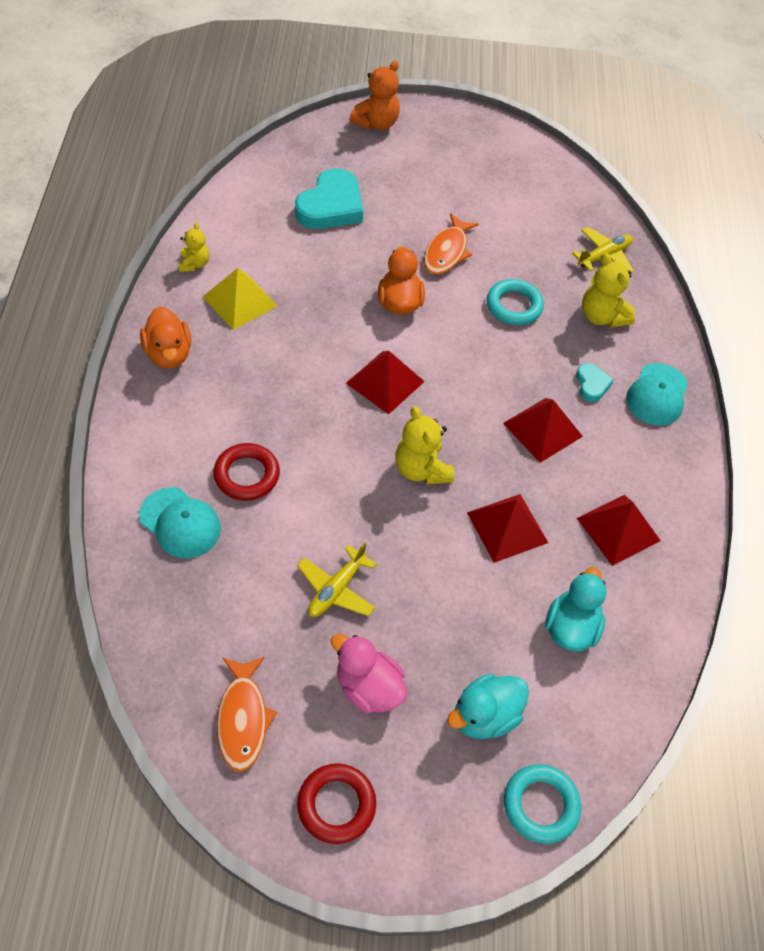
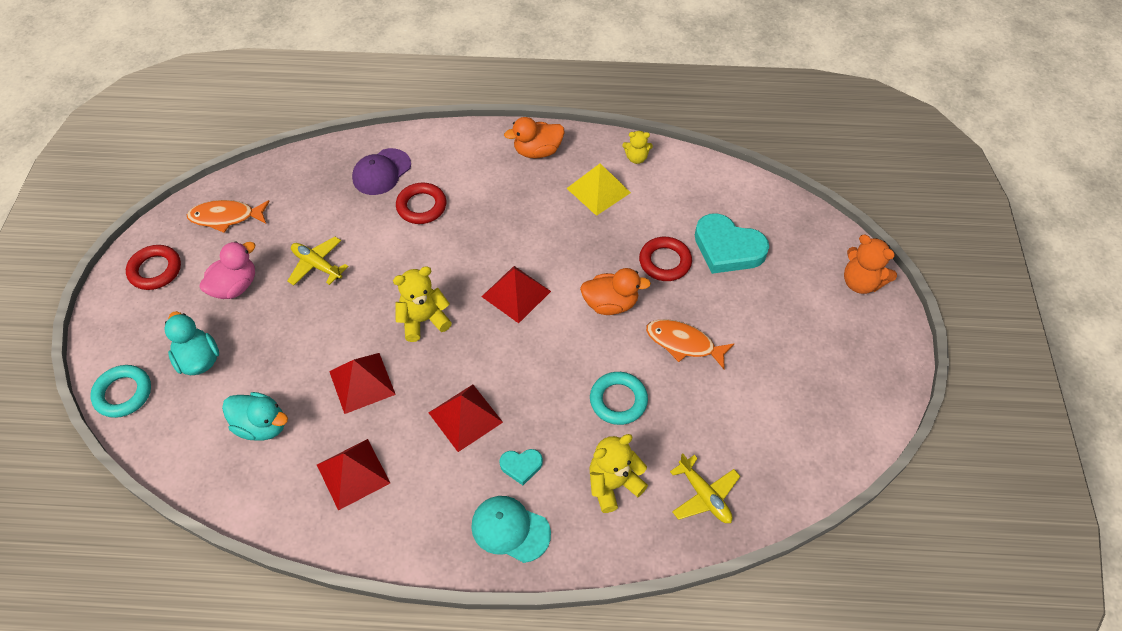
camera: 95 degrees right, 0 degrees up
(180, 523) = (381, 172): turquoise cap -> purple cap
(346, 255) = (665, 262): none -> red ring

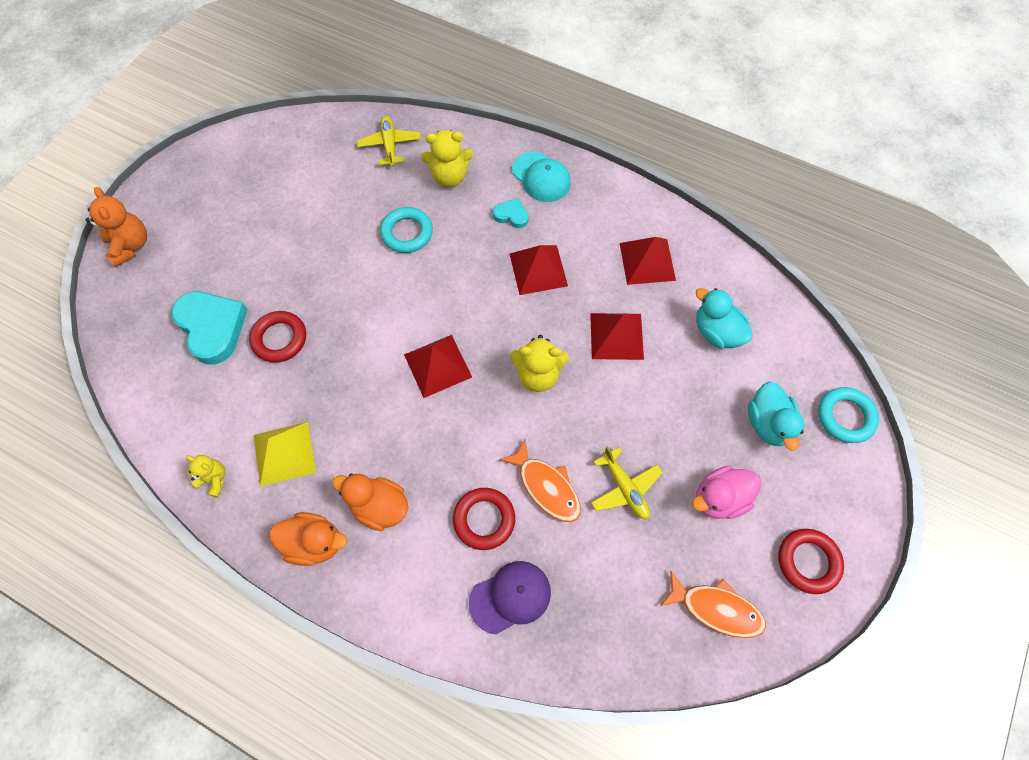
camera: 155 degrees left, 10 degrees up
(610, 304) = (358, 318): orange duck -> orange duck (379, 506)
(684, 343) = (321, 256): orange fish -> orange fish (546, 487)

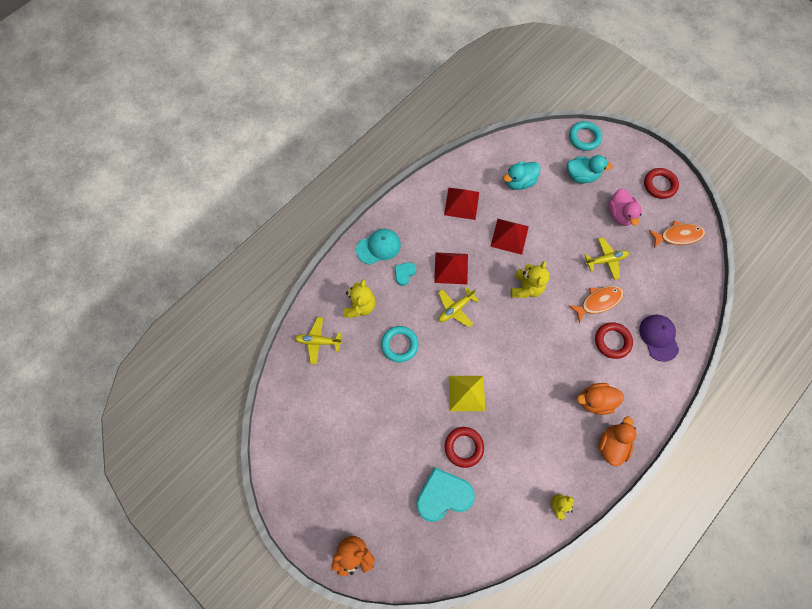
camera: 75 degrees left, 5 degrees up
(284, 453) = (549, 455): yellow pyramid -> yellow pyramid (466, 393)
(379, 506) = (594, 400): orange duck -> orange duck turned 45 degrees clockwise
(437, 365) = (507, 346): red pyramid -> none
(477, 288) = (455, 309): none -> yellow plane
(716, 608) = (677, 236): orange fish -> orange fish turned 45 degrees clockwise

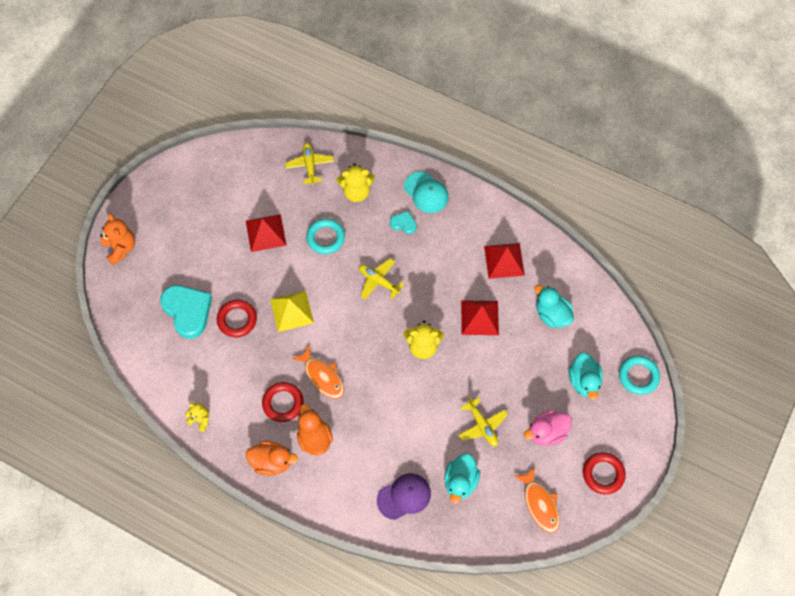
camera: 75 degrees right, 5 degrees down
(451, 268) = (423, 267): red pyramid -> red pyramid (265, 232)
(598, 302) = (428, 424): orange fish -> orange fish (322, 376)
(612, 341) = (386, 446): red ring -> red ring (283, 403)
(651, 289) = (460, 481): none -> turquoise duck

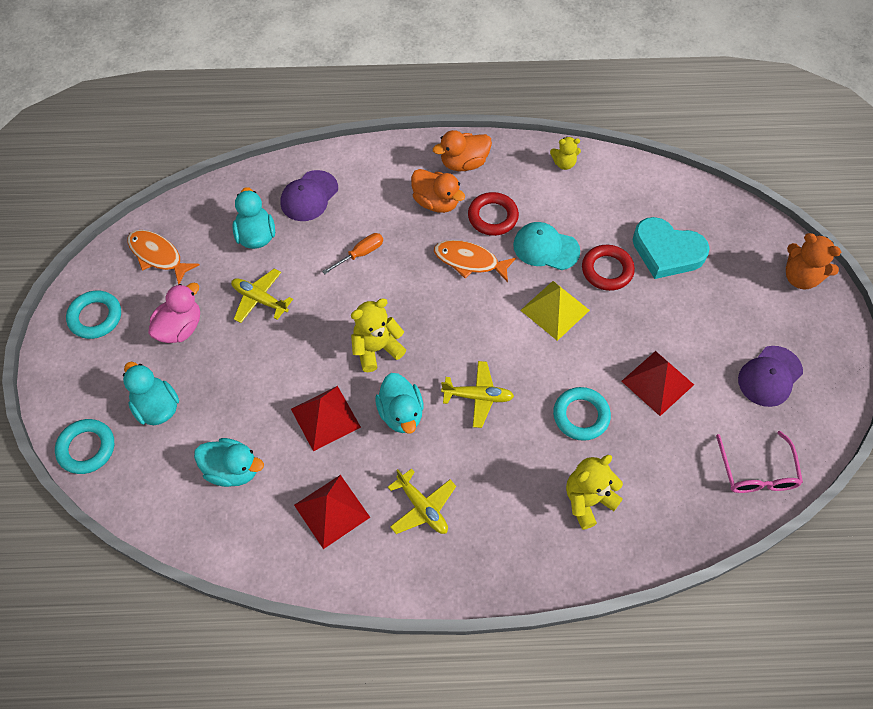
camera: 150 degrees right, 5 degrees down
(198, 201) = (769, 376): none -> purple cap
(253, 158) = (756, 472): none -> pink glasses
(310, 165) = (676, 504): yellow plane -> yellow plane (422, 507)
(394, 424) = (360, 254): none -> orange screwdriver
(403, 224) = (496, 489): turquoise heart -> none
(426, 192) = (494, 553): turquoise cap -> turquoise cap (545, 248)
(431, 295) = (401, 413): none -> turquoise duck
(603, 474) = (95, 317): red ring -> turquoise ring

